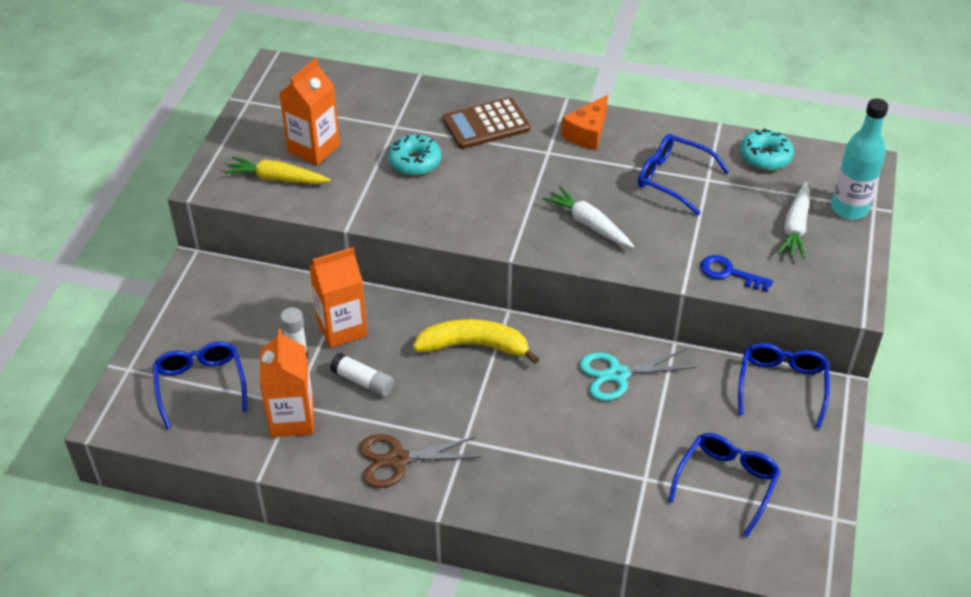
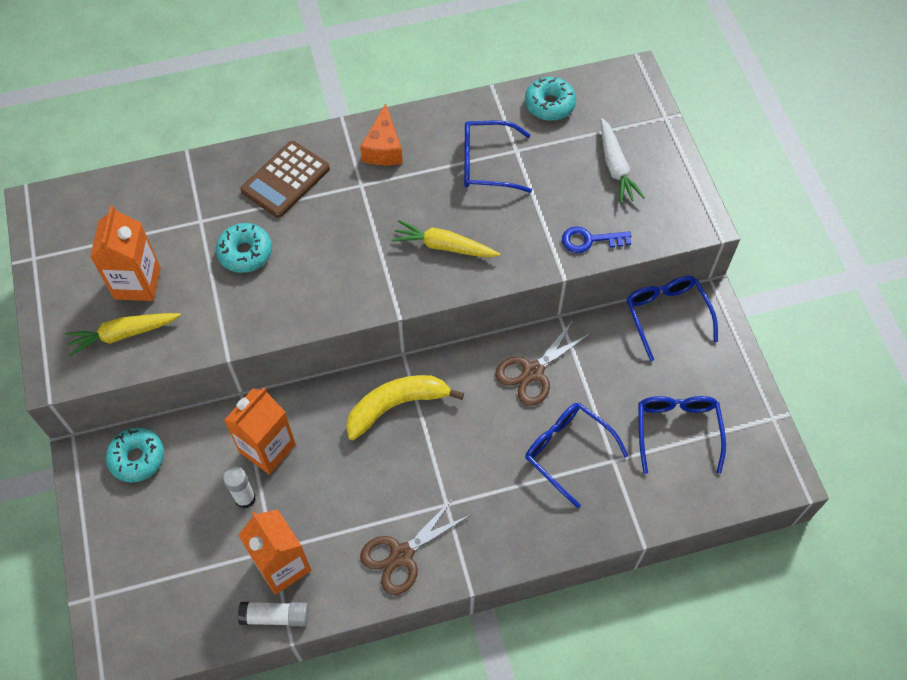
camera: 30 degrees left, 15 degrees up
(200, 385) = (174, 577): blue glasses -> blue glasses (567, 451)
(233, 288) = (137, 458): none -> turquoise donut
(363, 381) = (321, 493): white glue stick -> white glue stick (275, 616)
(589, 224) = (444, 246): white carrot -> yellow carrot
(617, 375) = (533, 372): turquoise scissors -> brown scissors
(849, 209) = (647, 127): turquoise bottle -> none

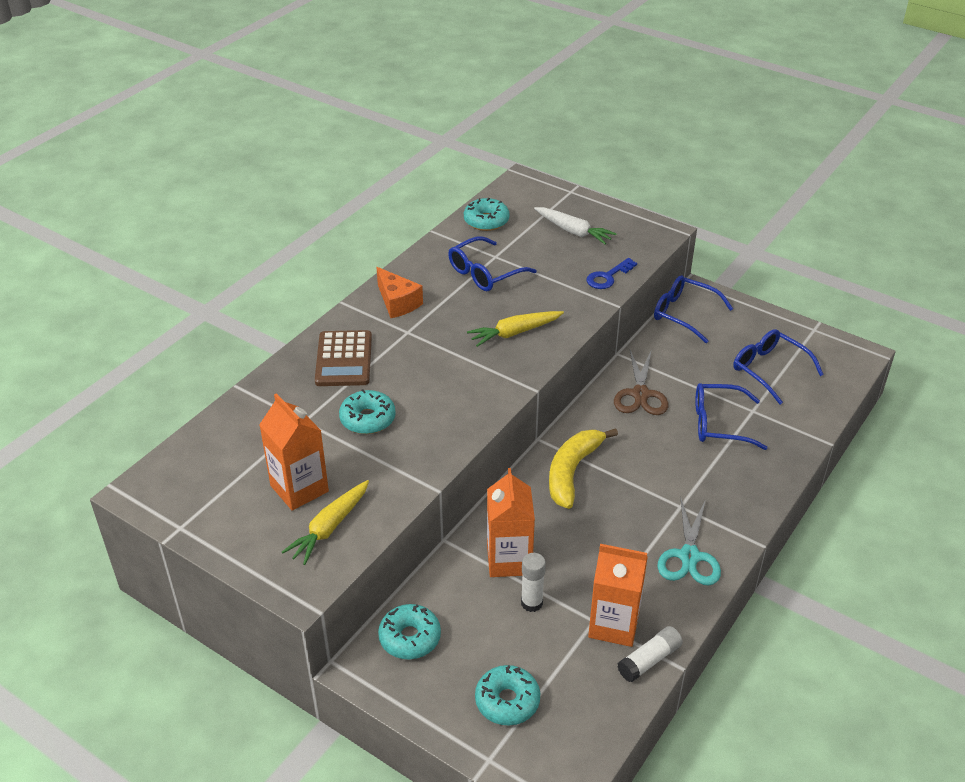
camera: 40 degrees left, 20 degrees down
(148, 563) = (507, 701): none -> turquoise donut
(402, 555) = (689, 556): brown scissors -> turquoise scissors

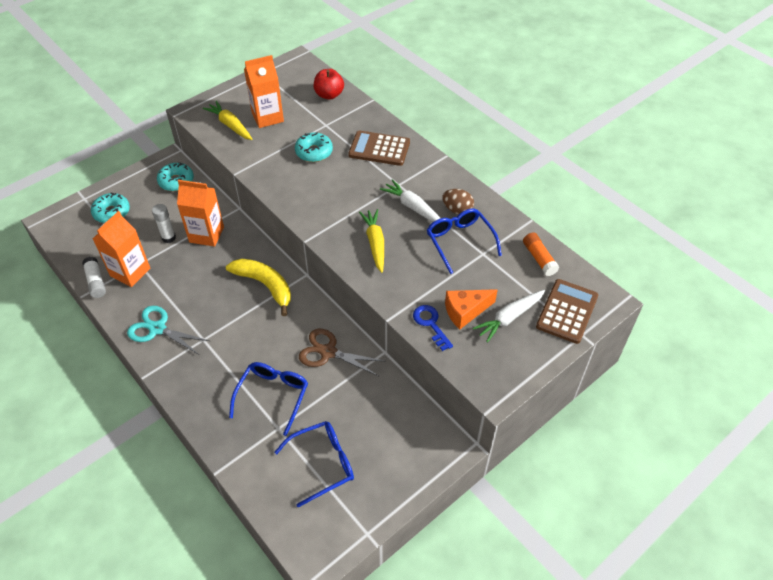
camera: 105 degrees right, 10 degrees up
(230, 432) = (329, 95): none -> red apple
(397, 302) = (435, 184): orange cheese -> orange cheese (465, 311)
(435, 281) = (457, 210): none -> brown egg
(444, 314) = (412, 207): none -> white carrot
(486, 221) = (539, 258): turquoise donut -> orange glue stick
(547, 200) = (567, 311): none -> brown calculator
(684, 314) = (423, 422): blue glasses -> none

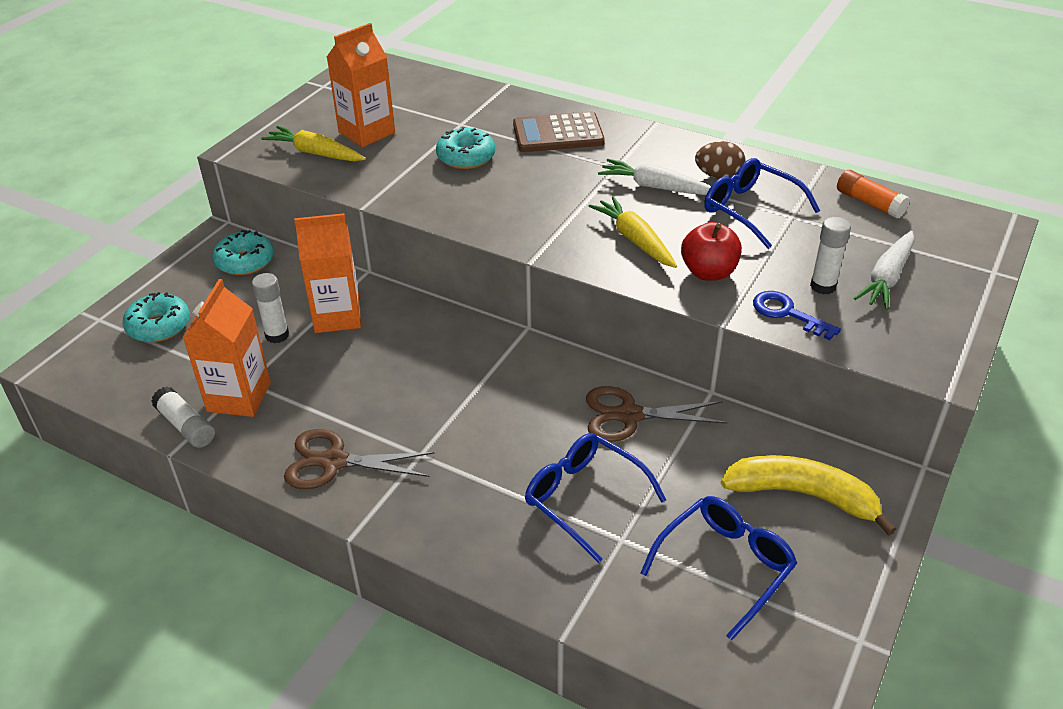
camera: 20 degrees left, 10 degrees down
(157, 329) = (334, 462): turquoise scissors -> brown scissors
(265, 285) = (473, 357): yellow banana -> yellow banana (802, 495)
(273, 396) = (584, 498): blue glasses -> blue glasses turned 45 degrees counterclockwise
(329, 95) = (441, 90): red apple -> red apple (708, 272)
(465, 311) = (823, 286): orange cheese -> white glue stick
(567, 311) = (954, 251): brown calculator -> none

